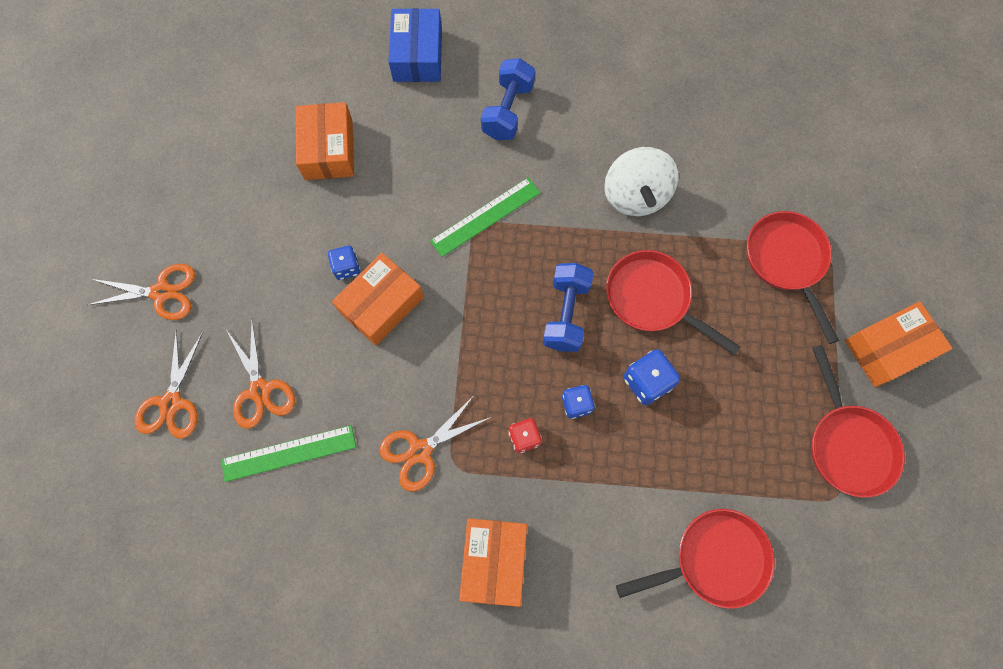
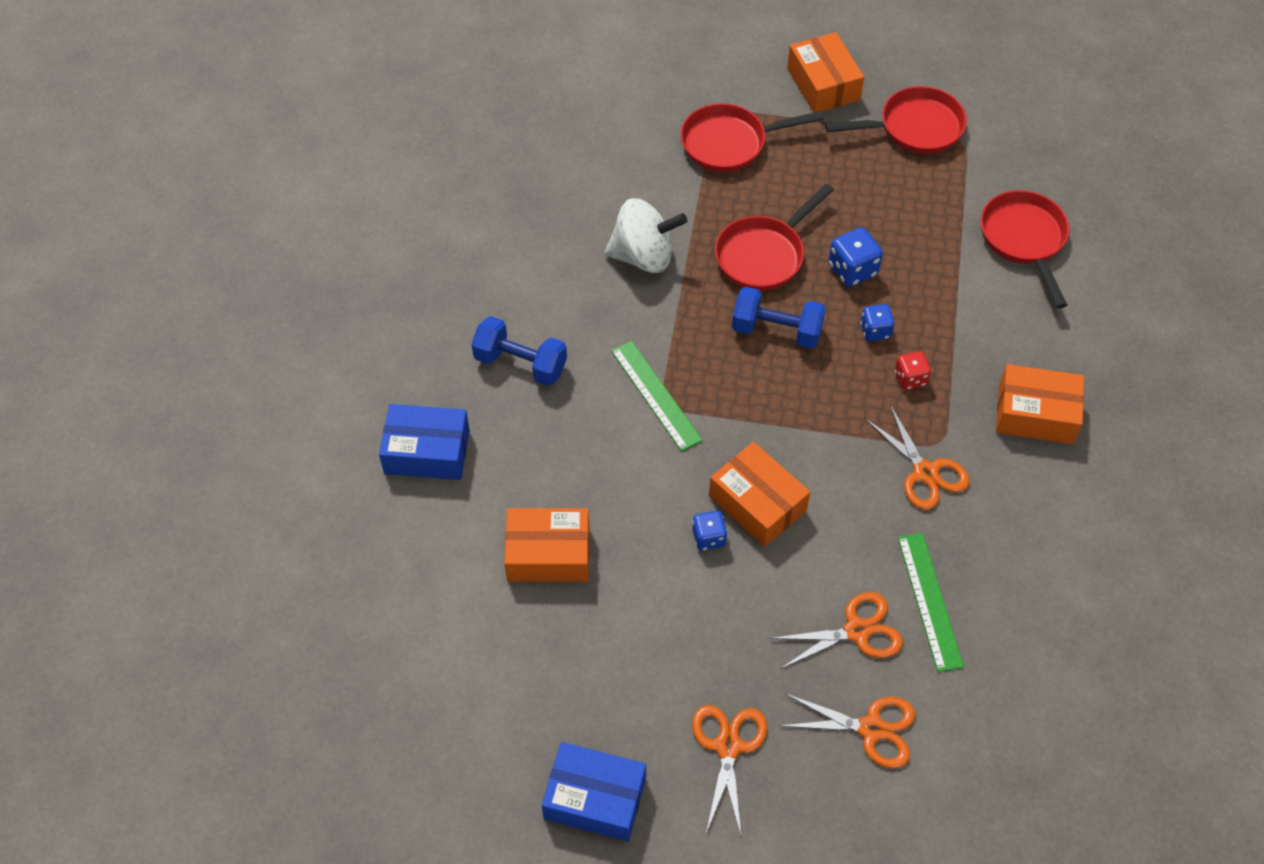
camera: 85 degrees left, 15 degrees down
(126, 201) = (595, 798): none -> blue box

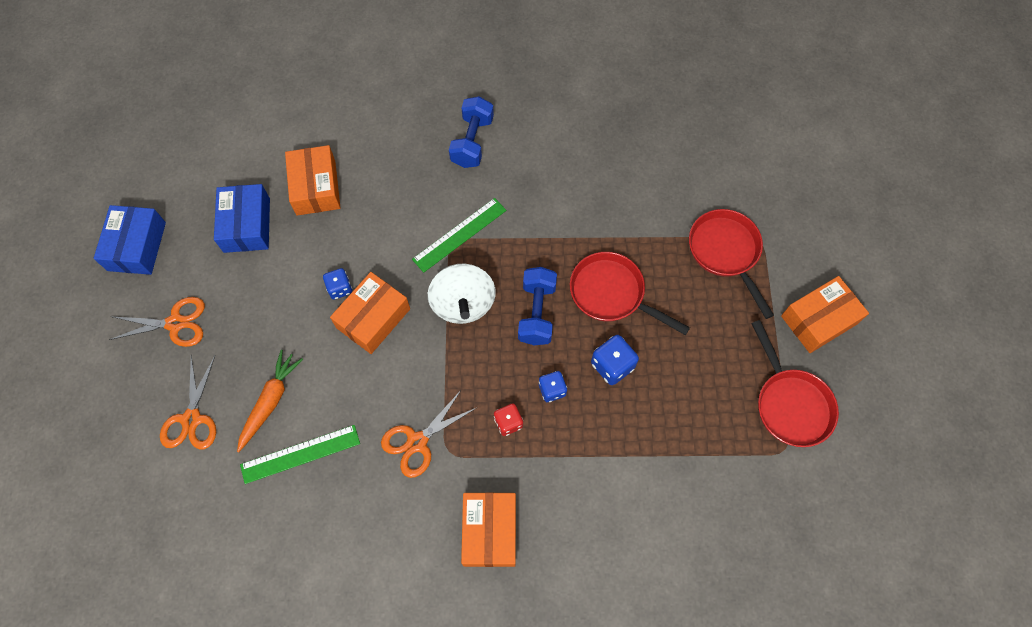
camera: 80 degrees right, 10 degrees up
(427, 451) = (389, 100): blue box -> blue box (247, 225)
(643, 256) = (590, 206): white spinning top -> white spinning top (463, 304)
(856, 631) = (270, 401): orange scissors -> orange carrot
(1024, 240) = (682, 513): red pan -> none

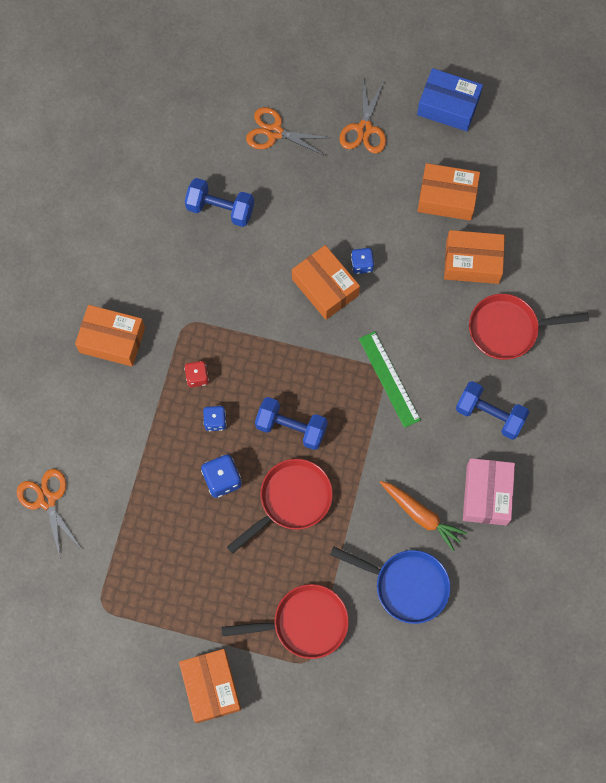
camera: 105 degrees right, 5 degrees up
(247, 225) = (447, 197): blue box -> orange box
(270, 401) = (272, 193): orange carrot -> orange carrot (421, 515)
(300, 454) = (220, 209): green ruler -> blue dumbbell
(417, 442) = (203, 300): orange scissors -> orange scissors (47, 500)
(463, 304) = (318, 366): white spinning top -> none
(550, 129) = (486, 495): none -> pink box
(658, 176) = (406, 585): none -> blue pan
(790, 404) = (139, 627): red pan -> red pan (508, 329)

